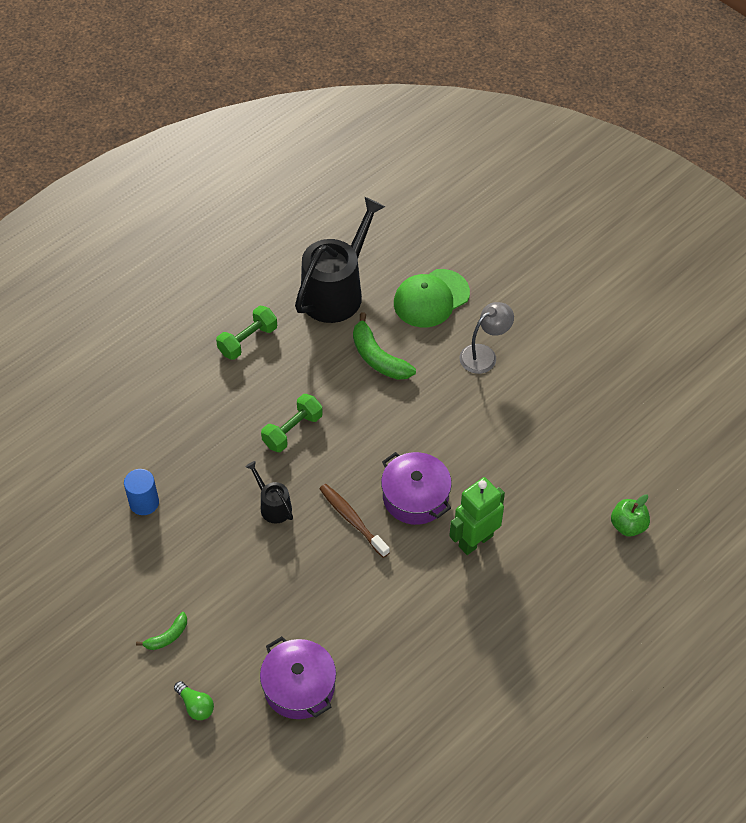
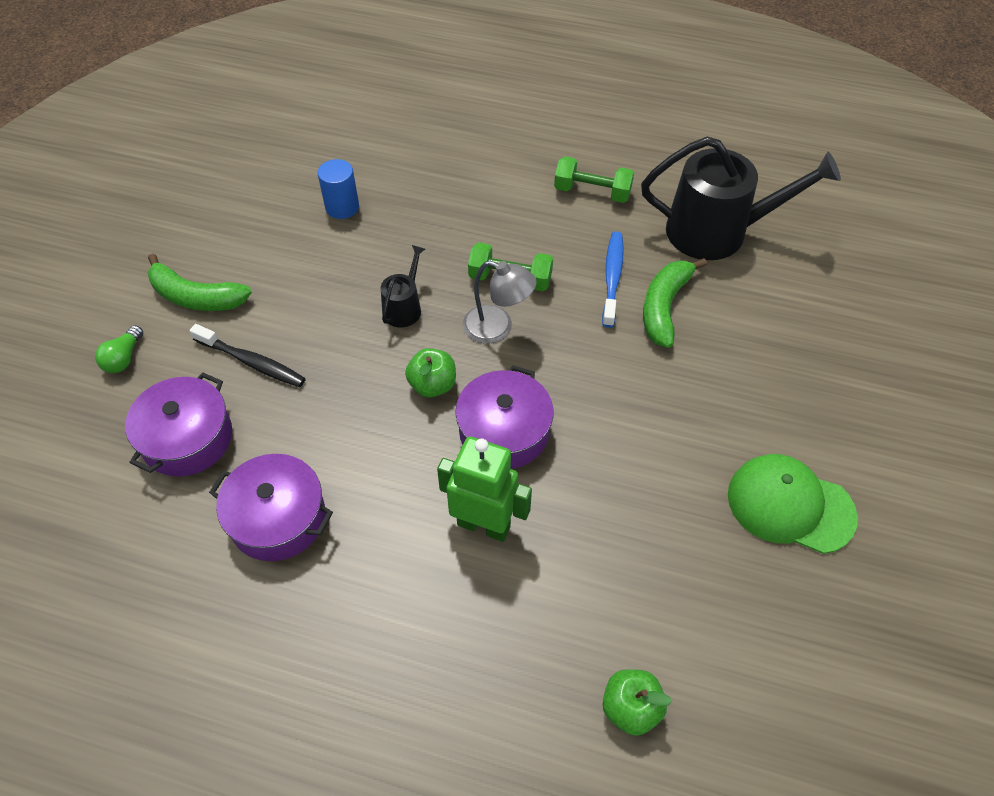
camera: 60 degrees right, 0 degrees up
(167, 636) = (196, 297): green banana -> green banana, size x1.78
(257, 621) = (252, 362): none -> black toothbrush
(333, 372) = (612, 278): none -> blue toothbrush
(352, 519) = (432, 385): brown toothbrush -> green apple
(399, 654) = (278, 518): none -> purple pot
(431, 298) = (788, 317): green cap -> green cap (790, 505)
(484, 355) = (758, 407): grey lamp -> grey lamp (497, 328)

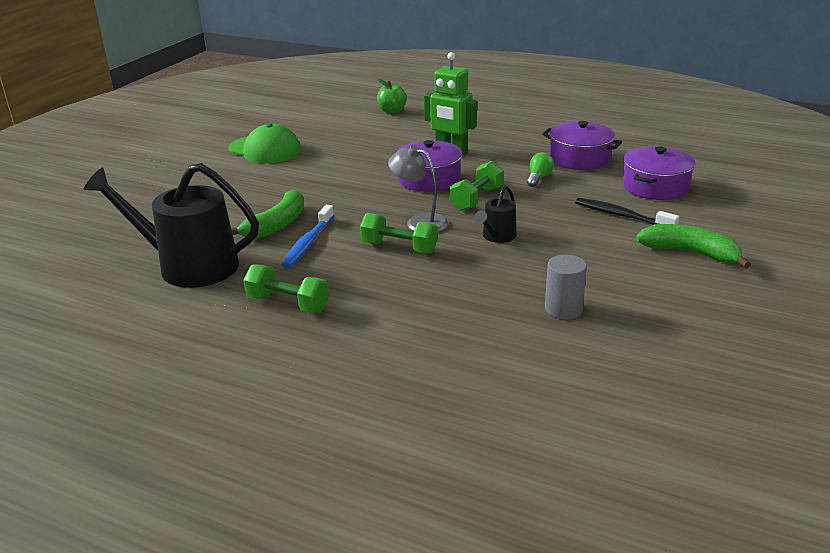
camera: 170 degrees left, 25 degrees down
(124, 358) = (732, 223): green light bulb -> green light bulb (538, 178)
(342, 207) = (563, 309): blue cylinder -> grey cylinder
(432, 385) = (476, 199): green apple -> green dumbbell

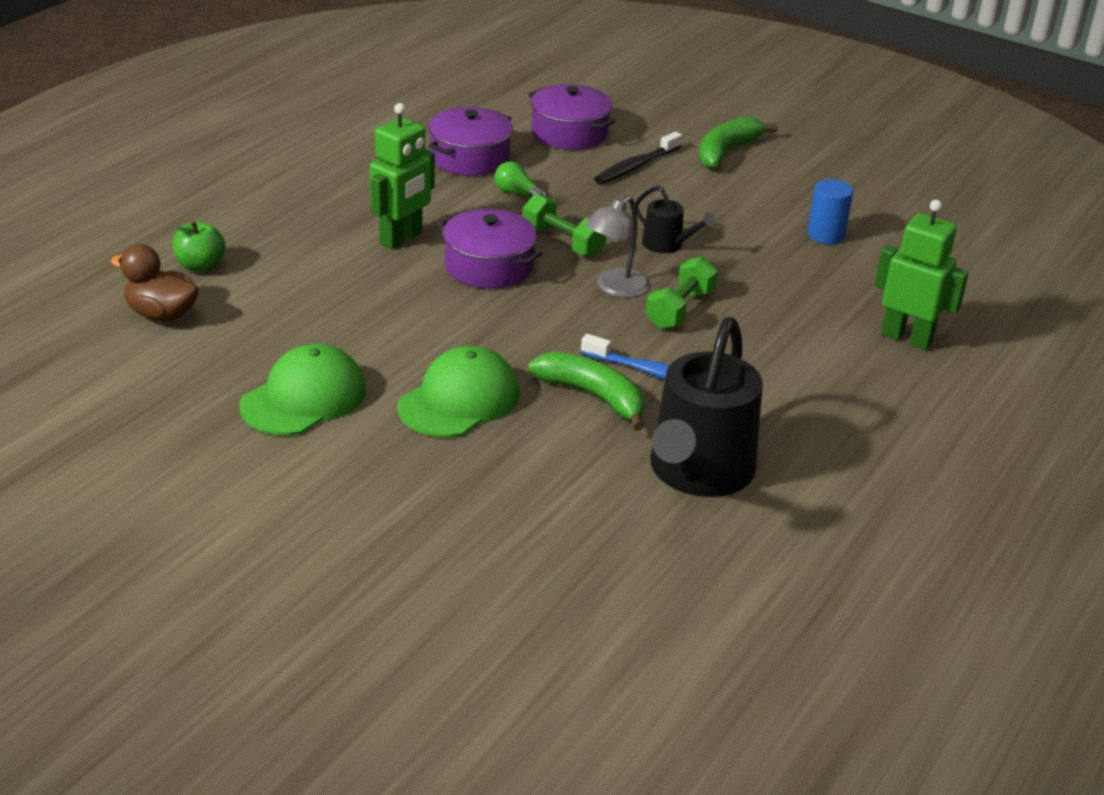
camera: 85 degrees left, 5 degrees up
(267, 186) = (459, 400): none -> green cap
(288, 303) = (802, 396): green dumbbell -> none
(339, 111) = (161, 314): none -> brown duck
(391, 356) = (907, 338): none -> green robot
(563, 309) = (825, 235): grey cylinder -> blue cylinder

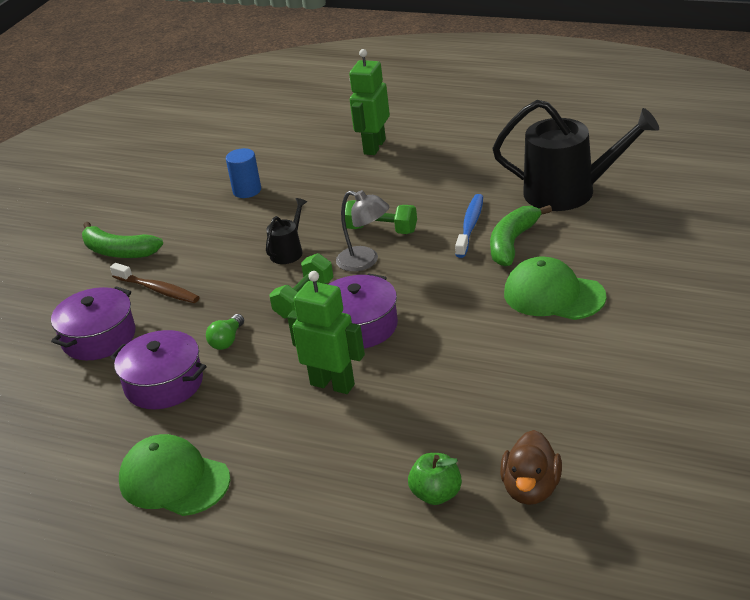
camera: 95 degrees left, 0 degrees up
(304, 398) = (600, 366): green cap -> green cap (174, 480)
(636, 166) = (158, 290): black toothbrush -> brown toothbrush

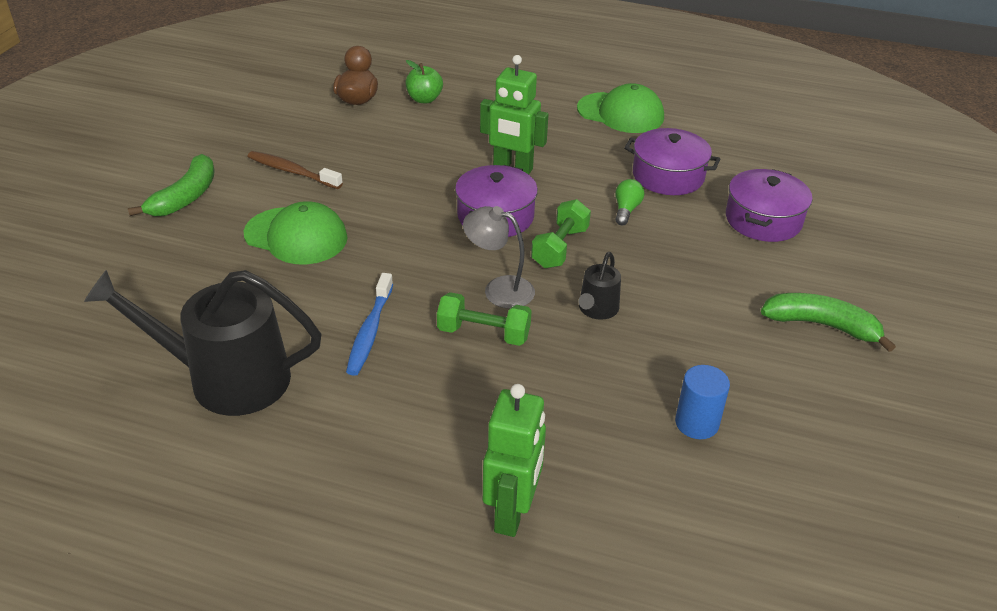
camera: 170 degrees right, 5 degrees up
(158, 290) = (734, 269): brown toothbrush -> brown toothbrush (292, 171)
(512, 243) = (323, 302): green banana -> green banana (185, 197)

